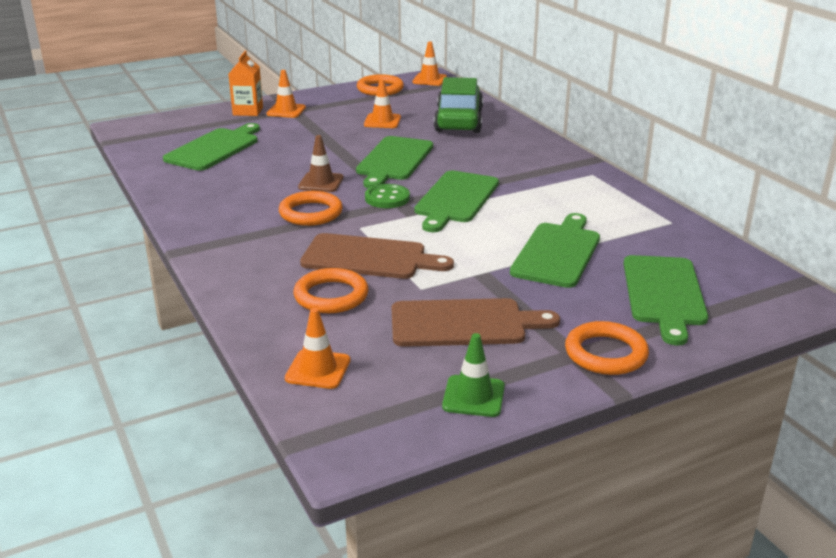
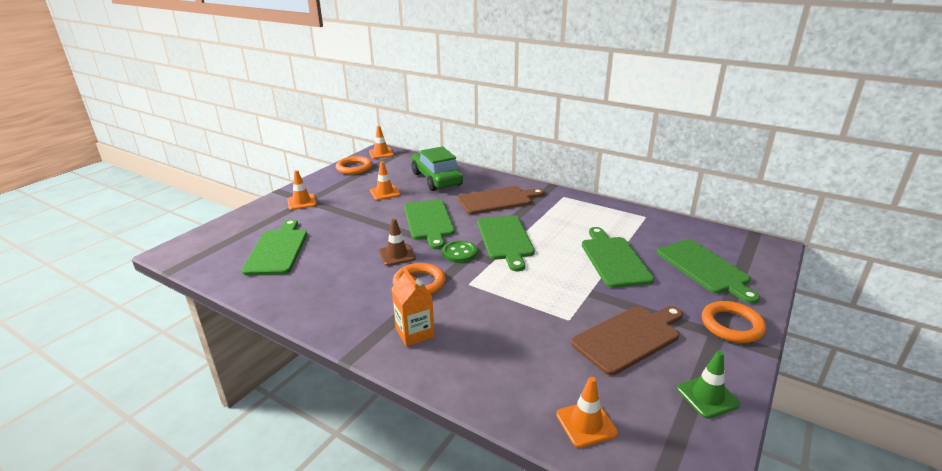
camera: 30 degrees left, 0 degrees up
(248, 111) = (270, 210): orange carton -> orange carton (415, 333)
(331, 296) = (517, 351): orange ring -> none
(369, 258) = (505, 307): brown cutting board -> brown cutting board (497, 200)

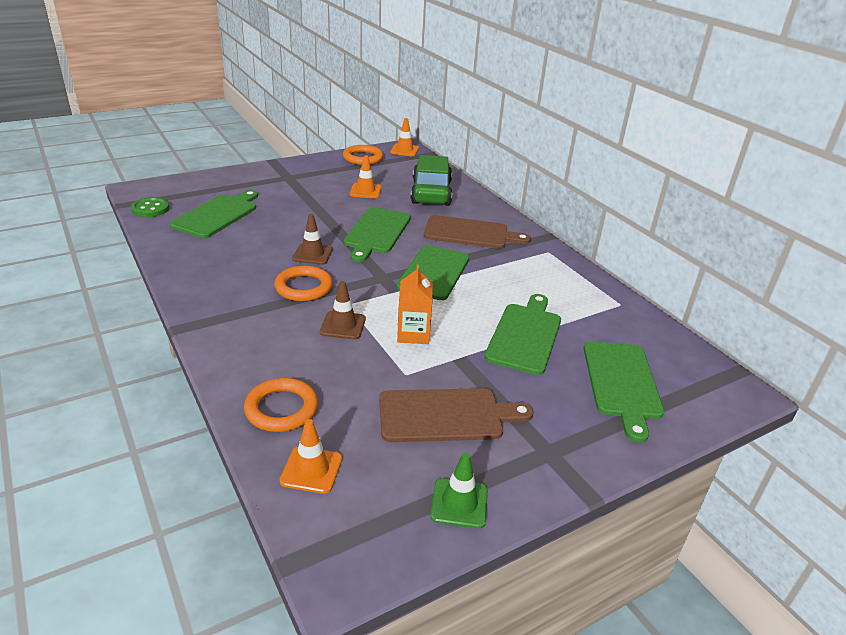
camera: 25 degrees right, 5 degrees up
(302, 202) = (281, 177): orange traffic cone -> none
(415, 333) = (252, 329): orange carton -> orange carton (413, 334)
(459, 253) = (372, 272): green button -> green button (150, 209)
(483, 301) = (343, 325): none -> brown traffic cone
(732, 325) = (577, 451): orange ring -> orange ring (281, 409)

